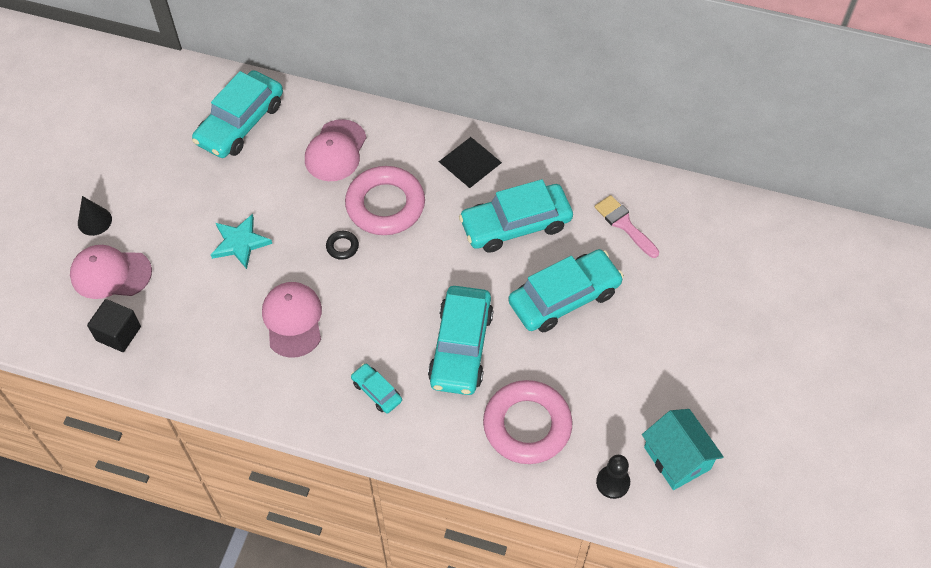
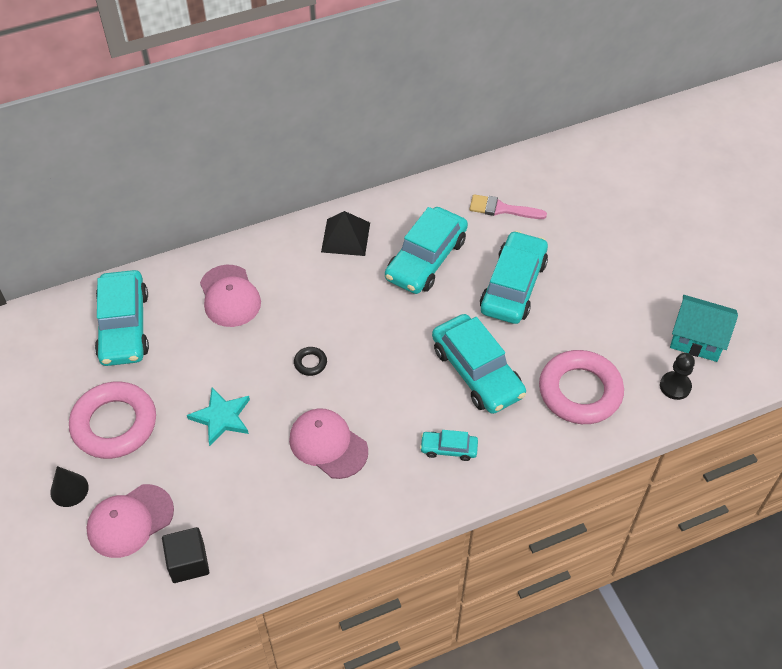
camera: 40 degrees left, 5 degrees down
(385, 205) = (312, 310): pink ring -> pink ring (114, 424)

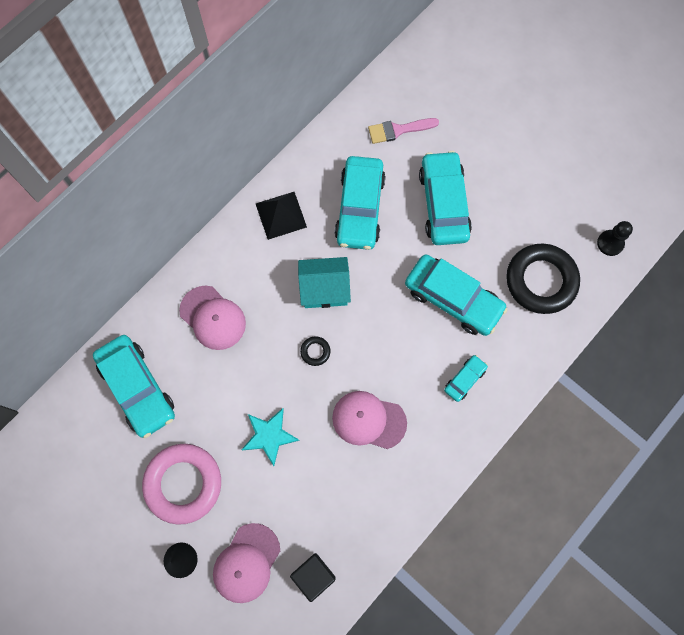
camera: 25 degrees left, 20 degrees up
(449, 449) = (464, 379): turquoise car -> turquoise car turned 150 degrees clockwise
(580, 391) = (541, 281): pink ring -> black ring
(697, 339) = (608, 192): turquoise house -> turquoise house (324, 289)

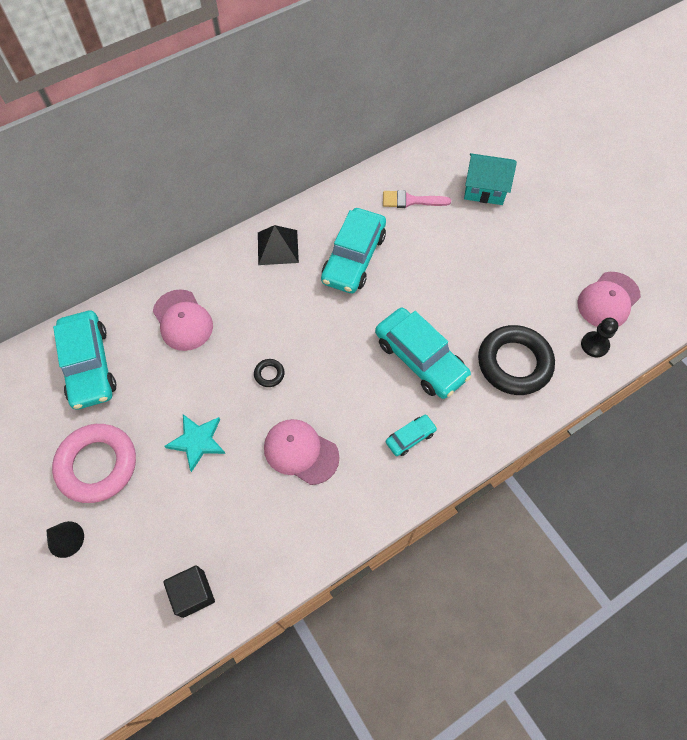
camera: 15 degrees right, 10 degrees down
(246, 563) = (130, 561): pink cap -> pink cap (608, 300)
(324, 289) = (297, 320): turquoise house -> turquoise house (484, 189)
(443, 204) = (435, 272): turquoise car -> none

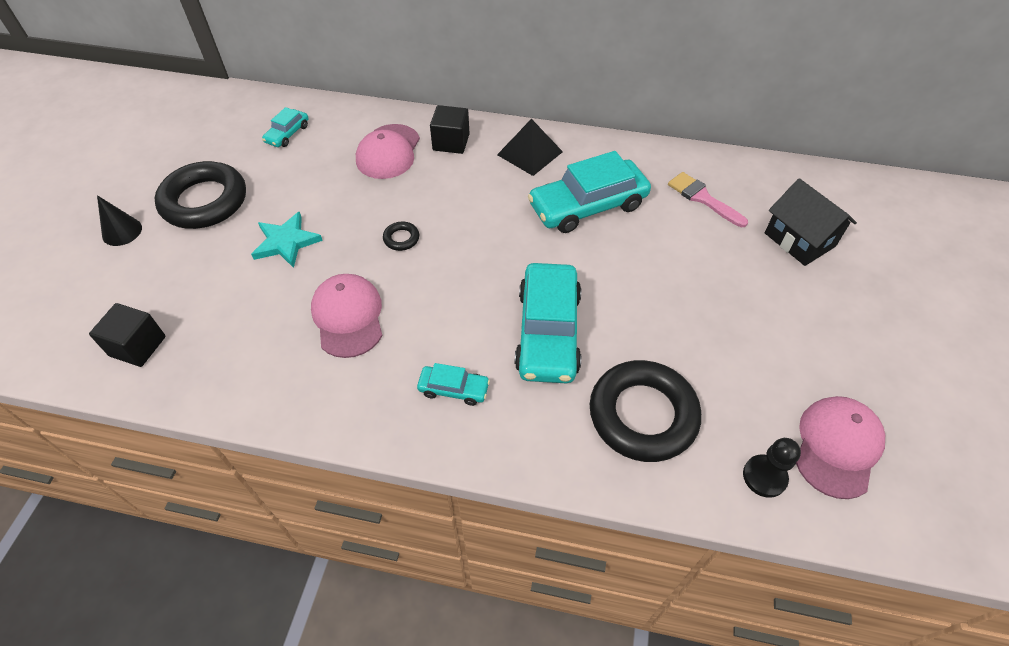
camera: 45 degrees right, 10 degrees down
(89, 365) = (287, 134): turquoise car -> turquoise car, size x0.48
(97, 465) = (204, 201): pink ring -> black ring
(217, 279) = (451, 142): none -> black cube
(484, 189) = (799, 240): turquoise house -> black house
(608, 300) = (837, 447): pink cap -> pink cap turned 120 degrees clockwise

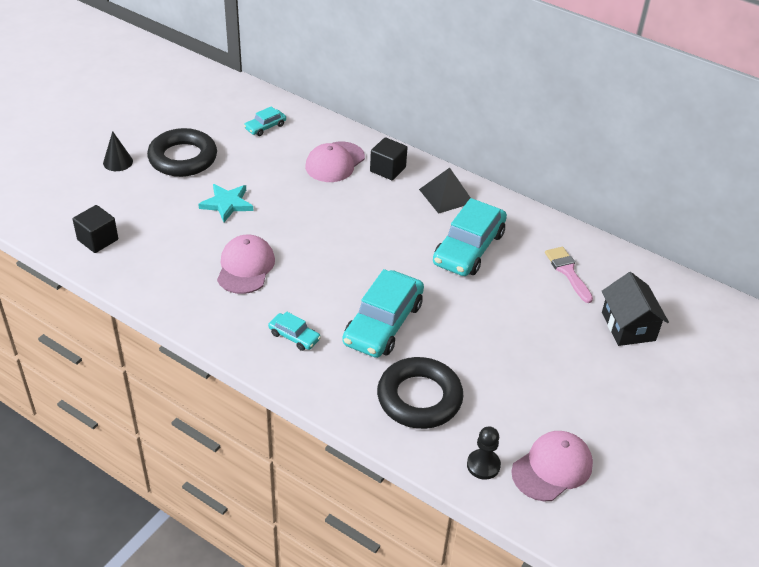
camera: 20 degrees right, 10 degrees down
(401, 238) = (311, 227): black ring -> none
(588, 206) = (468, 248): turquoise car -> turquoise car turned 60 degrees counterclockwise

